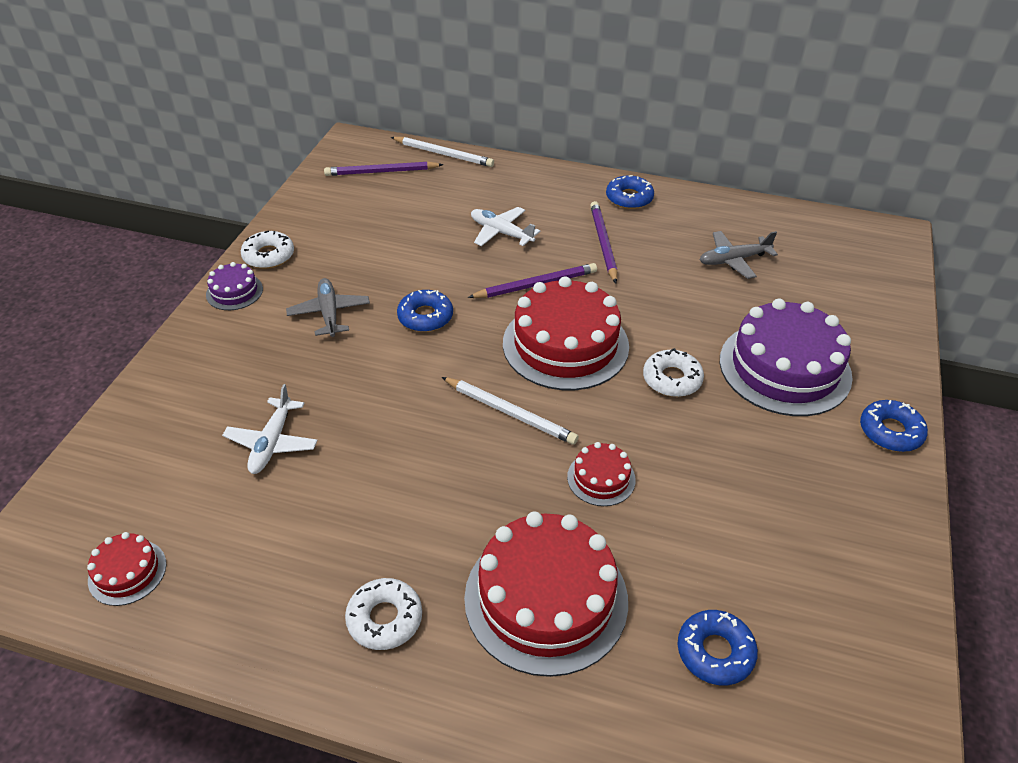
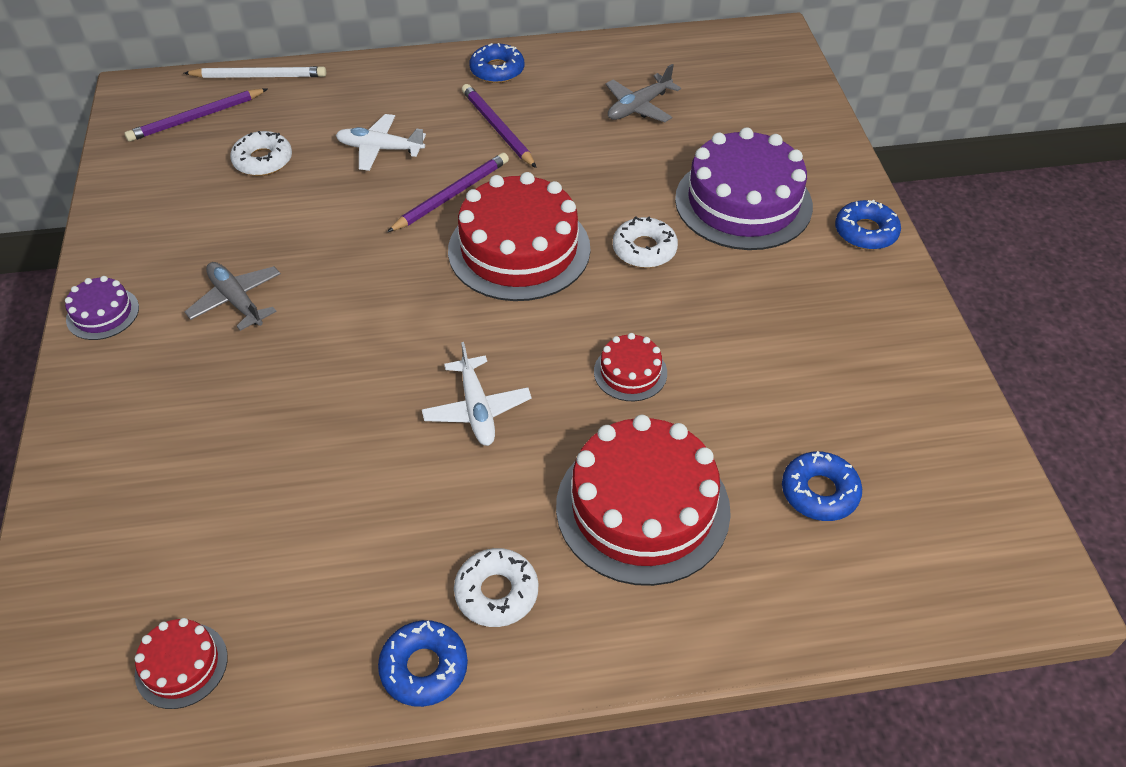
camera: 25 degrees left, 5 degrees up
(268, 256) = (118, 258): white donut -> white donut (263, 160)
(272, 443) = (261, 465): white plane -> white plane (477, 409)
(425, 317) = (350, 269): blue donut -> blue donut (424, 668)
(509, 413) = (502, 340): white pencil -> none

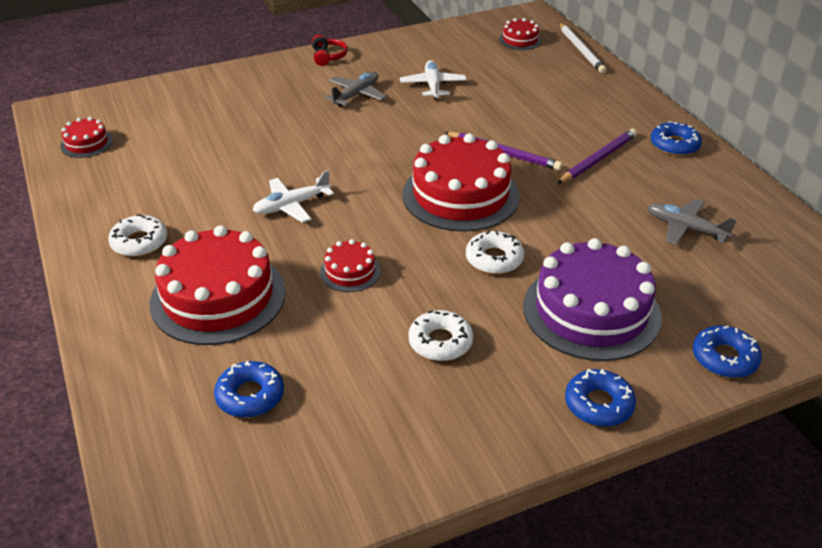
camera: 75 degrees right, 10 degrees down
(103, 313) = (328, 57): purple cake -> red headphones
(196, 118) = (520, 40): purple pencil -> red cake
(263, 160) = (493, 72): white donut -> white donut (440, 342)
(380, 149) = (535, 113): white plane -> white plane (432, 85)
(424, 668) = (84, 224): blue donut -> blue donut (724, 358)

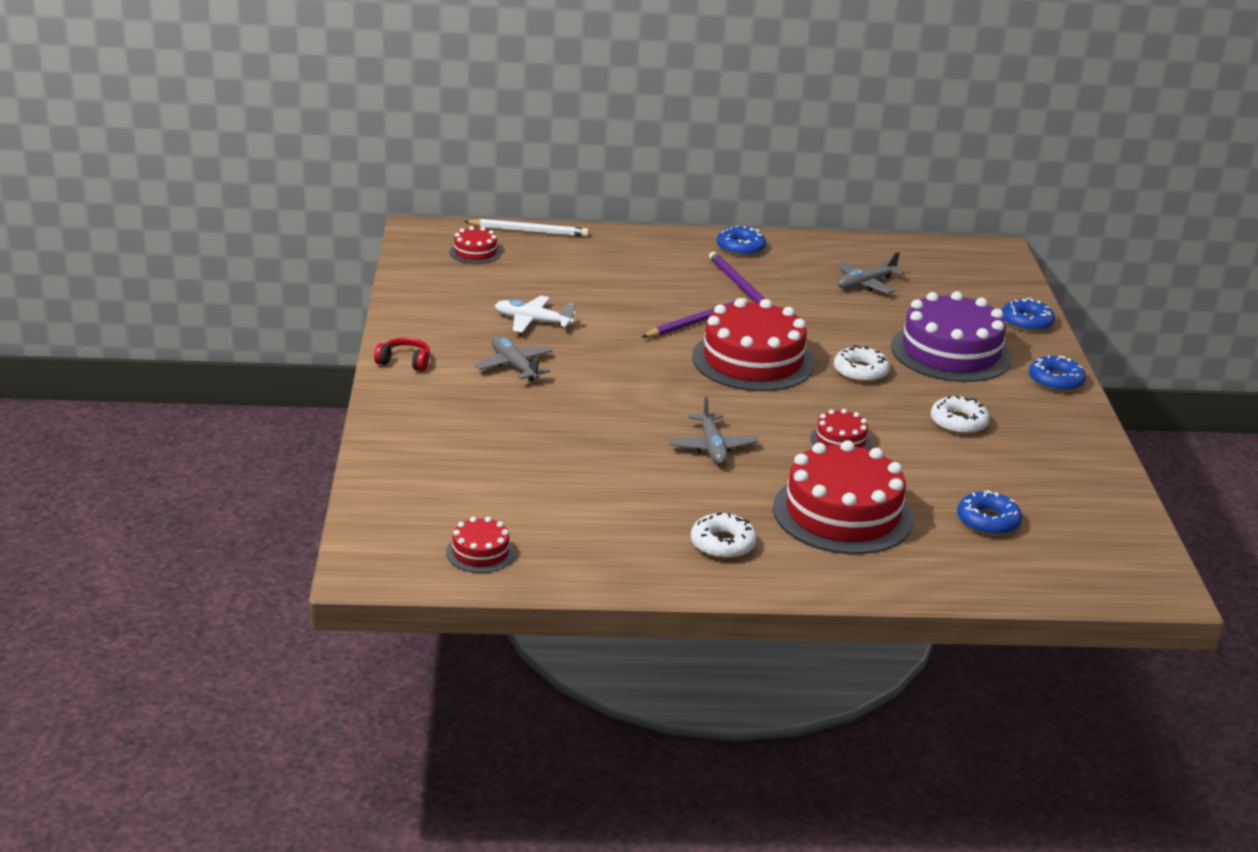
camera: 70 degrees left, 10 degrees down
(291, 206) = (712, 447): white plane -> grey plane

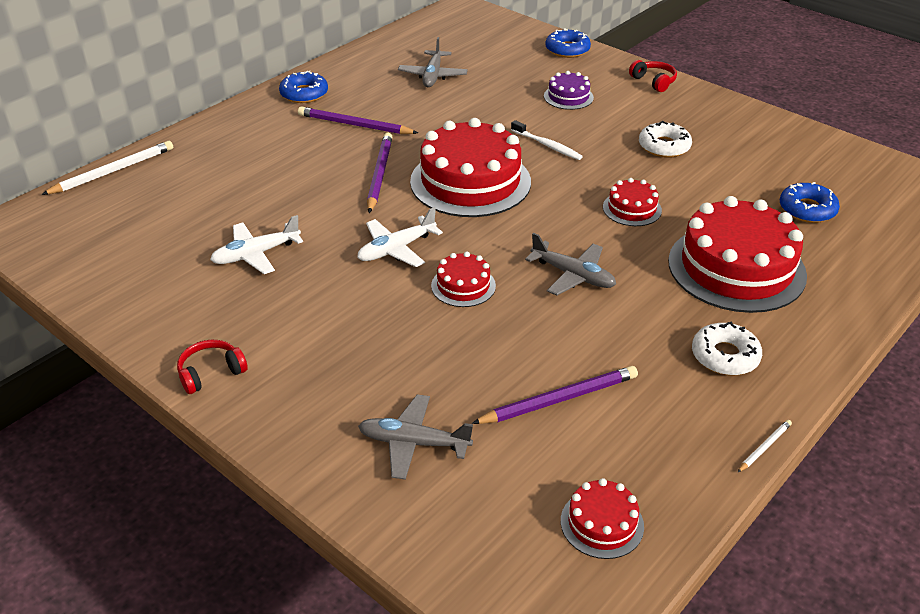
camera: 45 degrees left, 10 degrees up
(475, 252) = (96, 218): red cake -> red cake (463, 286)
(514, 366) = (312, 308): grey plane -> grey plane (413, 443)
(570, 493) = (559, 400): none -> purple pencil
(623, 367) = (396, 249): none -> white plane
(647, 592) = (764, 447): none -> white pencil
(860, 371) = (547, 145): white donut -> white toothbrush
(951, 352) = (568, 97): purple cake -> purple cake, size x0.47
(1055, 381) = (654, 81): blue donut -> red headphones

